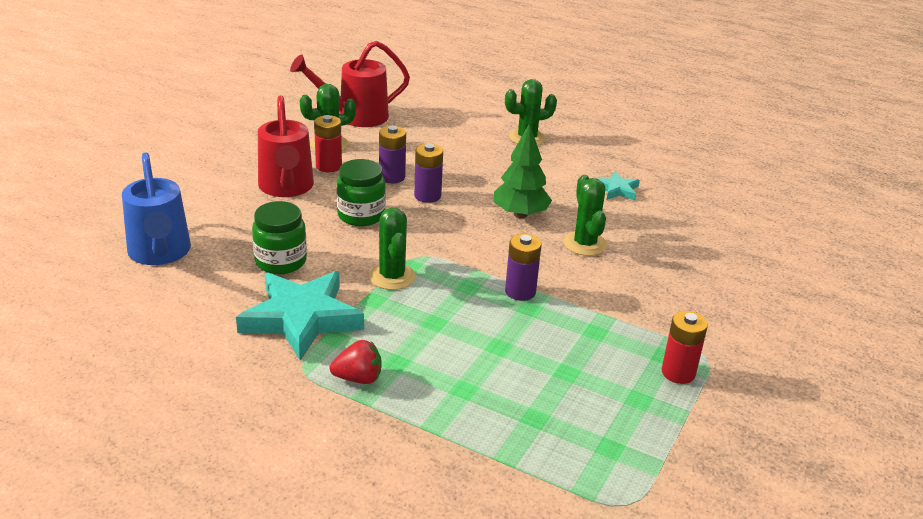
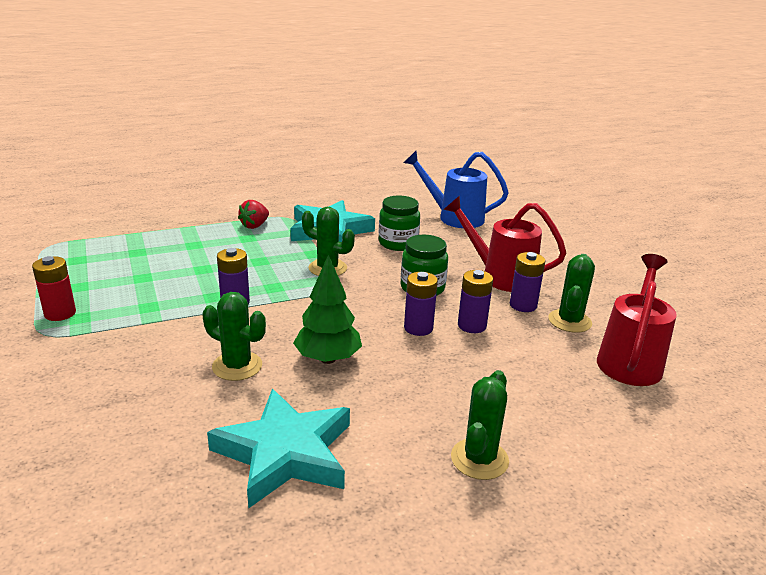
camera: 130 degrees right, 5 degrees down
(328, 166) = (523, 305): red battery -> purple battery
(617, 190) = (285, 453): turquoise star -> turquoise star, size x2.15

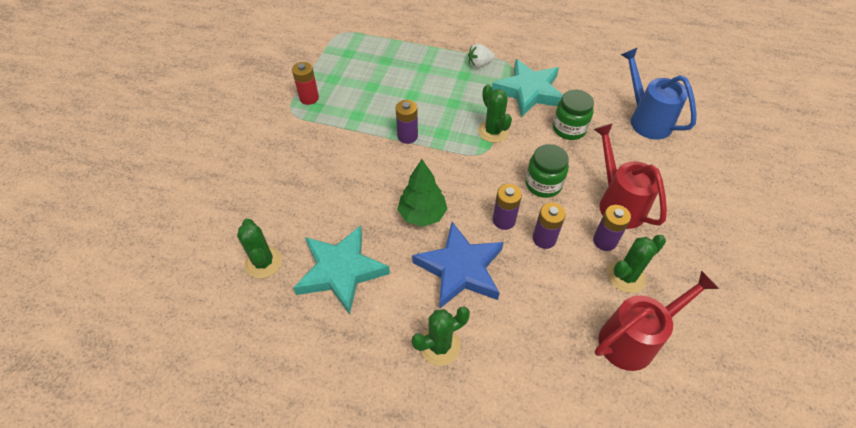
camera: 40 degrees right, 25 degrees up
(237, 366) = (367, 191): green cactus -> green cactus (263, 262)
(254, 226) = (479, 64): red strawberry -> white strawberry
(422, 384) = (460, 269): none -> blue star

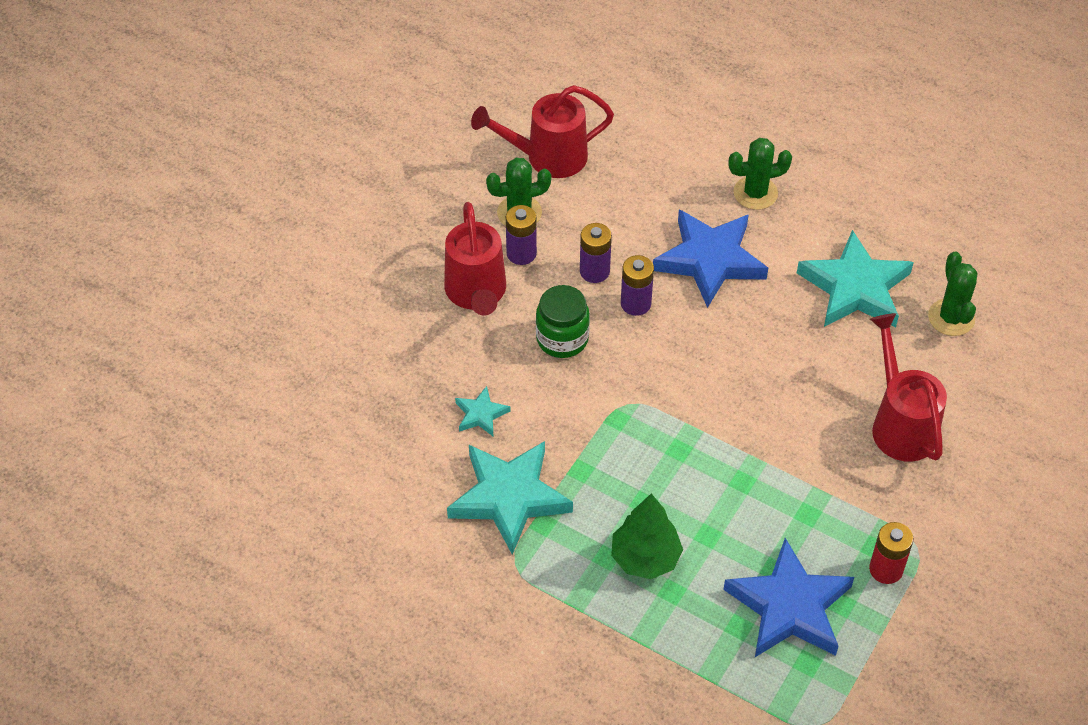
camera: 165 degrees left, 0 degrees up
(302, 176) = (900, 424): none -> red watering can
(360, 73) = (789, 606): none -> blue star
(407, 136) = (733, 457): purple battery -> none
(422, 214) = (740, 333): green tree -> green tree (645, 558)
(479, 64) = (570, 577): white strawberry -> none
(493, 131) = (599, 436): green cactus -> none
(569, 129) = (481, 414): green jar -> turquoise star
(646, 119) = (354, 404): blue watering can -> none

